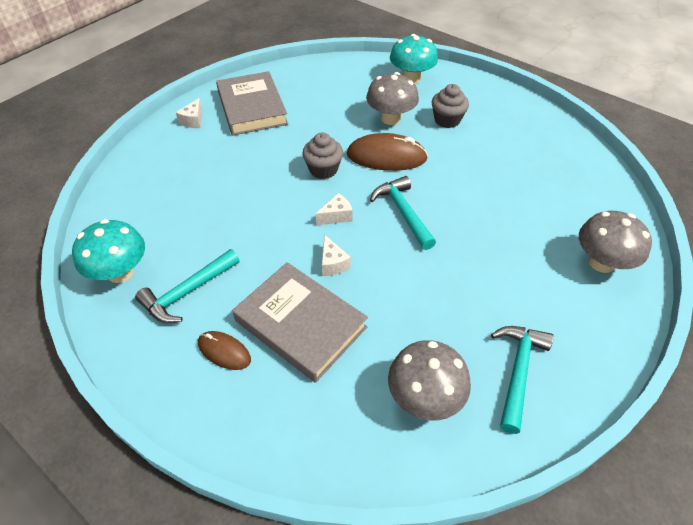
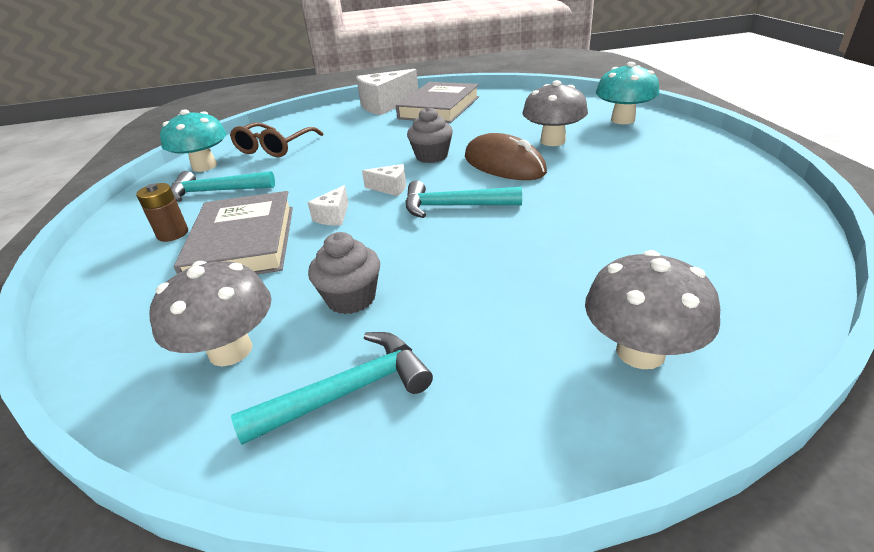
camera: 45 degrees right, 15 degrees down
(160, 218) = (274, 148): none -> brown glasses
(193, 121) = (385, 105): white cheese -> white cheese, size x2.06
(224, 351) = (173, 234): brown mouse -> brown battery
(403, 212) = (453, 206): turquoise hammer -> turquoise hammer turned 105 degrees counterclockwise
(447, 120) = (616, 157): grey cupcake -> grey cupcake (351, 298)

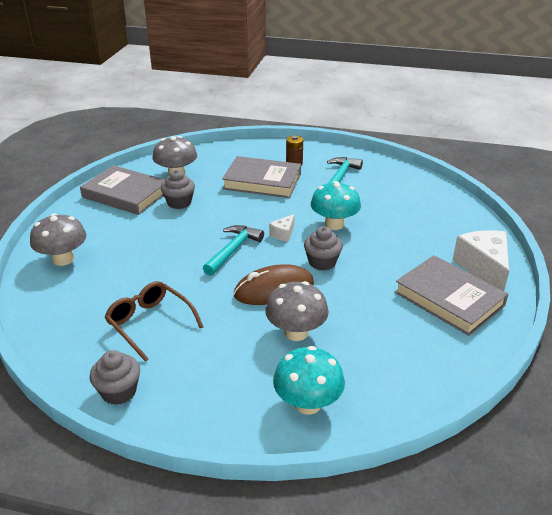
camera: 110 degrees right, 0 degrees up
(204, 166) = (390, 174): turquoise mushroom -> turquoise mushroom (334, 224)
(274, 148) = (405, 201): brown glasses -> brown glasses (150, 323)
(333, 216) = (264, 209): white cheese -> none
(348, 391) = (126, 194): turquoise hammer -> grey book
(753, 184) = (119, 391): none -> grey cupcake

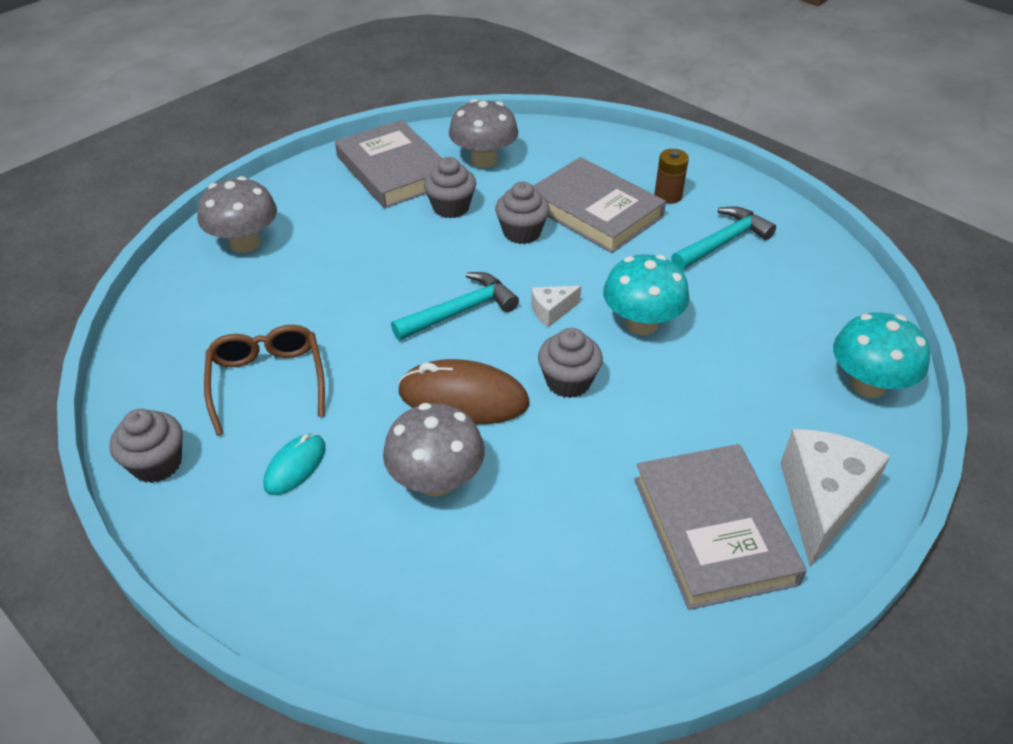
camera: 30 degrees right, 10 degrees up
(209, 358) = (295, 466): none -> turquoise mouse
(232, 203) = (522, 232): none -> grey cupcake
(307, 403) = (359, 599): turquoise mushroom -> turquoise mushroom (867, 385)

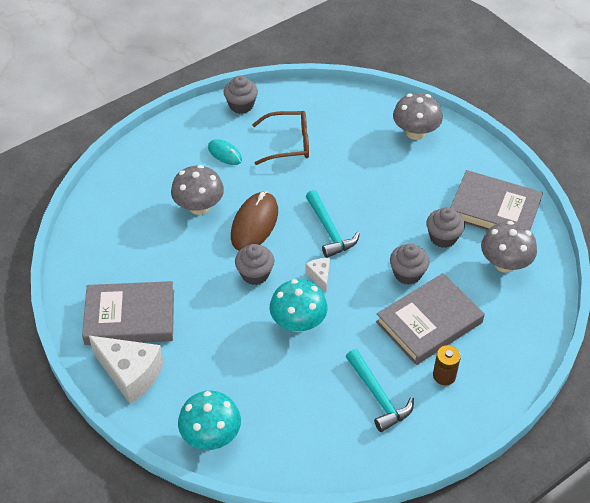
camera: 100 degrees right, 5 degrees up
(394, 170) = (494, 209): grey book -> grey book turned 45 degrees clockwise

